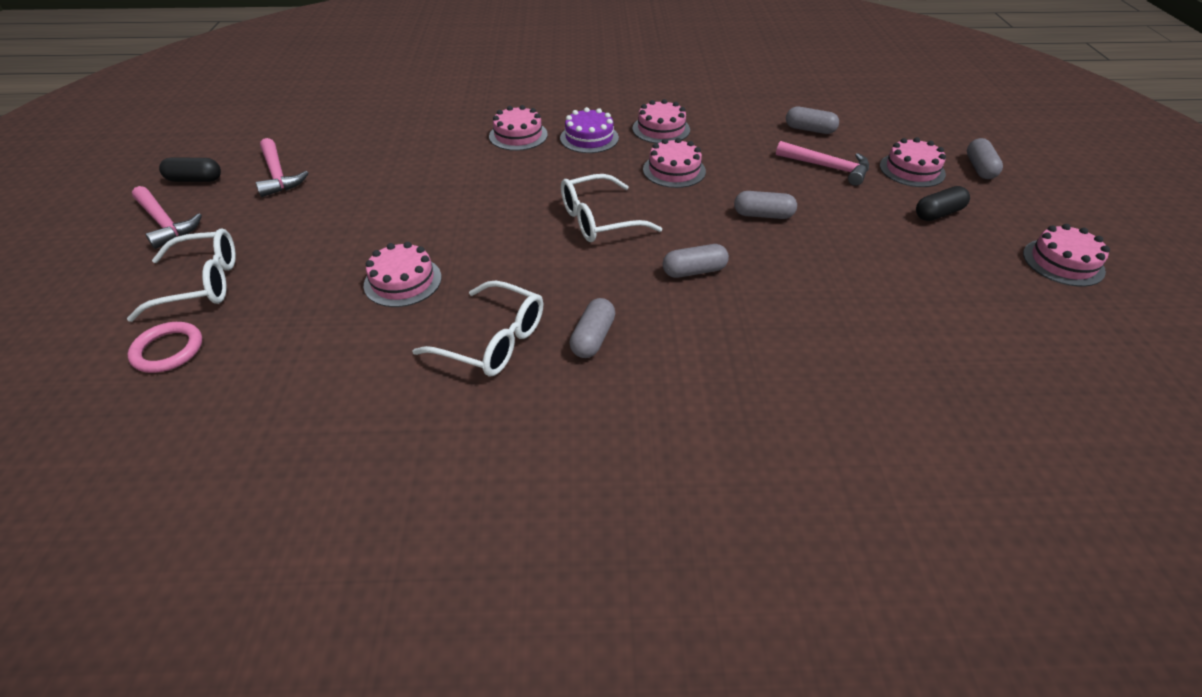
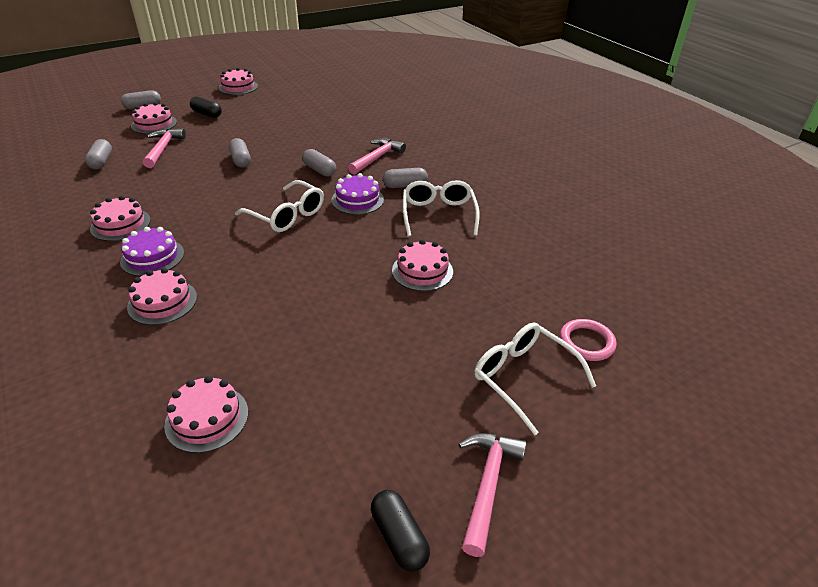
camera: 120 degrees left, 5 degrees down
(278, 175) = (339, 451): pink hammer -> pink hammer (377, 158)
(590, 281) = (357, 200): none -> purple cake
(674, 170) = (195, 202): pink cake -> pink cake (207, 418)

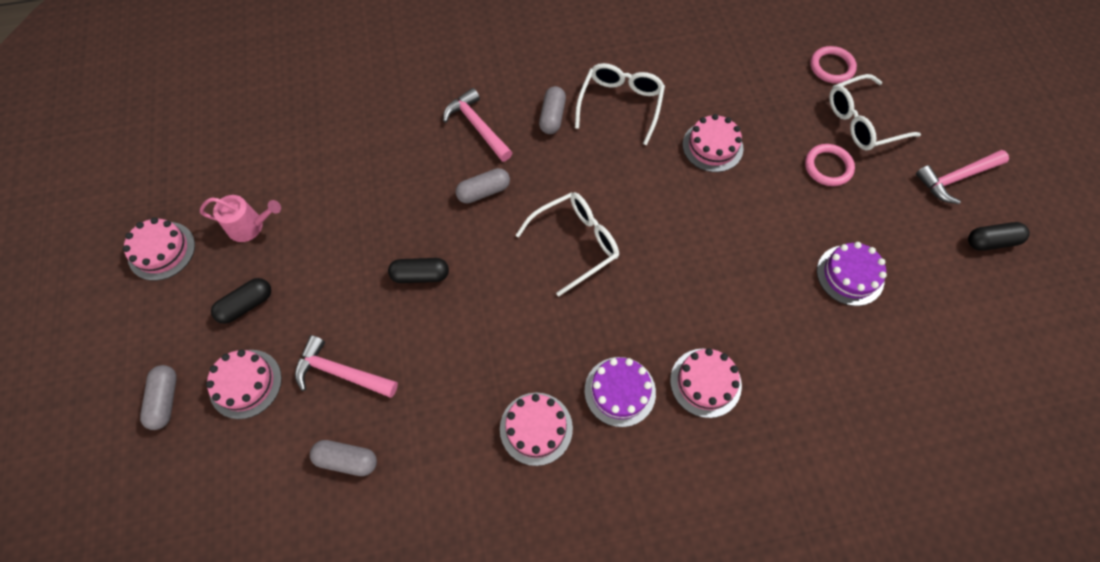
camera: 70 degrees left, 25 degrees up
(207, 418) = (871, 351): pink cake -> none
(241, 160) = (420, 275): grey capsule -> black capsule
(262, 104) = (250, 226): none -> pink watering can
(357, 200) = (566, 168): purple cake -> purple cake (850, 275)
(438, 214) = (620, 104): white glasses -> white glasses turned 90 degrees clockwise
(440, 355) = (828, 167): none -> pink ring
(487, 484) = (956, 179): pink hammer -> pink hammer turned 60 degrees counterclockwise

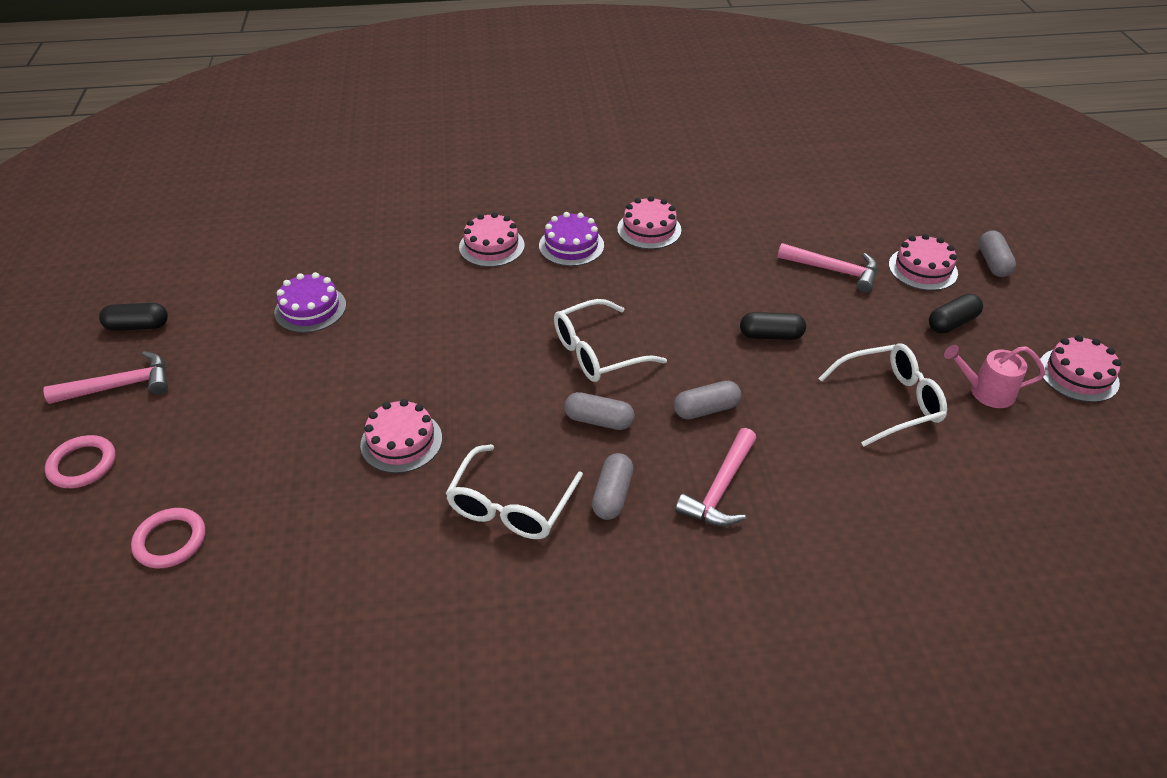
camera: 175 degrees left, 20 degrees down
(347, 460) = (811, 222): grey capsule -> grey capsule (599, 420)
(477, 126) = (720, 489): pink hammer -> pink hammer turned 60 degrees clockwise
(828, 167) = (266, 408): pink ring -> pink ring (82, 464)
(862, 121) = (184, 459): white glasses -> white glasses (890, 401)

